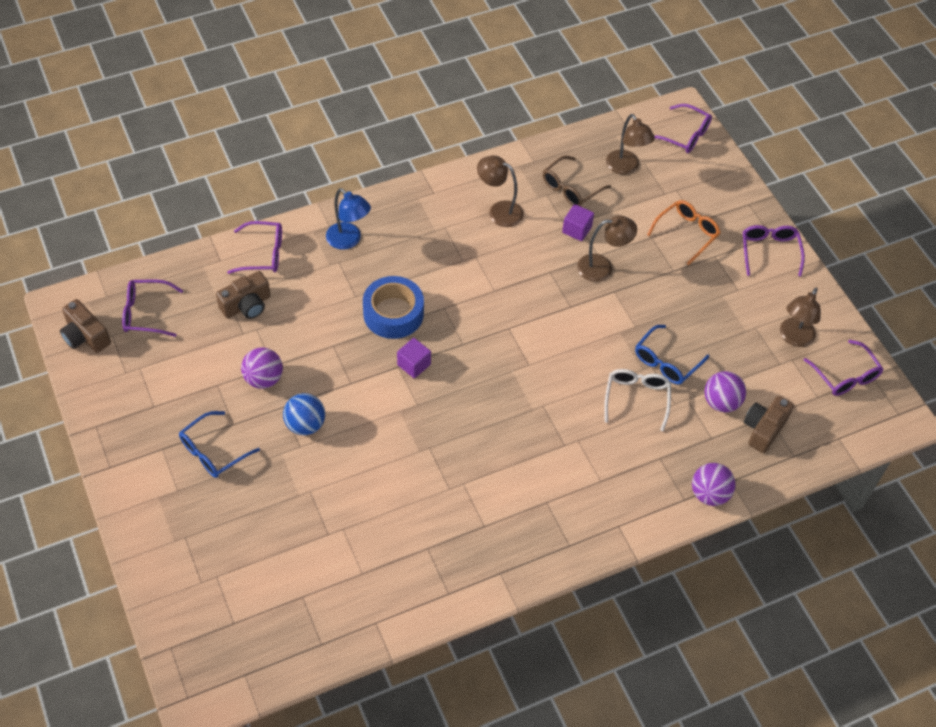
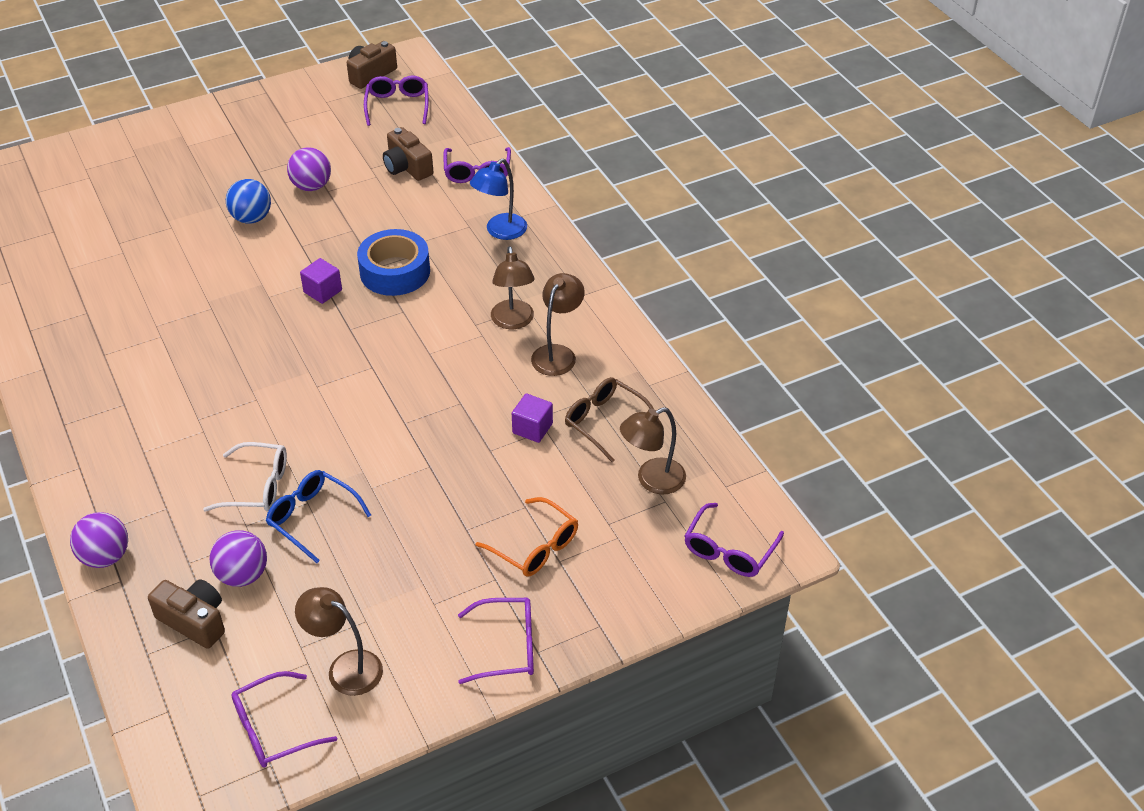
camera: 90 degrees right, 10 degrees down
(213, 452) = (227, 162): blue glasses -> none
(602, 267) = (469, 454): brown lamp -> brown lamp (513, 322)

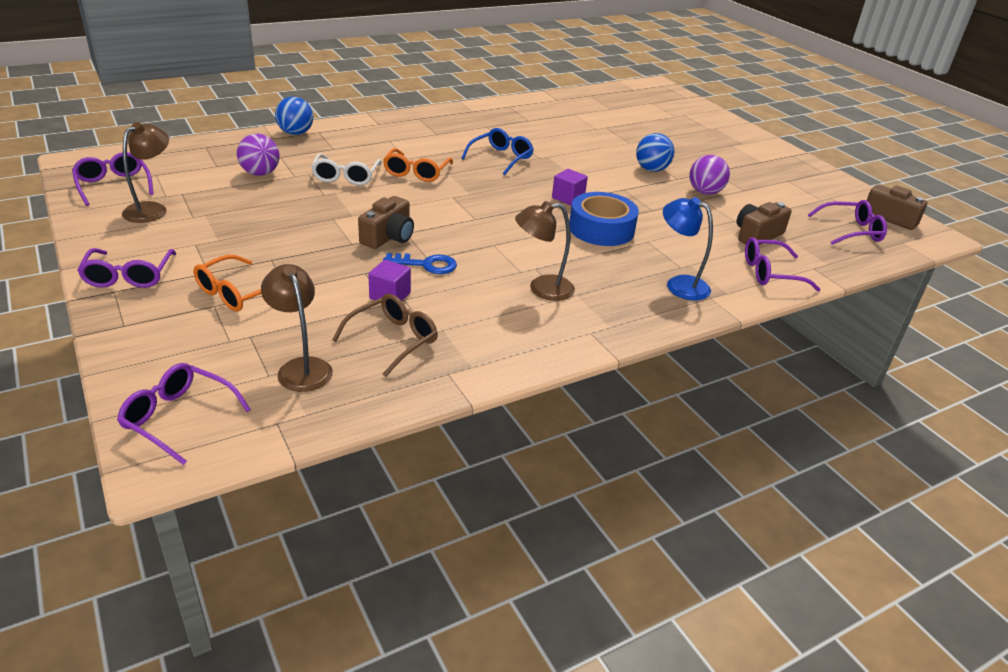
camera: 85 degrees right, 10 degrees down
(105, 557) = (295, 133): purple ball -> blue ball
(194, 621) = (226, 159): brown camera -> brown camera (388, 237)
(248, 420) = (416, 172): none -> orange glasses
(312, 518) = (307, 196): blue glasses -> blue glasses (501, 158)
(472, 403) = (426, 265): none -> blue key
(557, 353) = (496, 314): brown lamp -> none

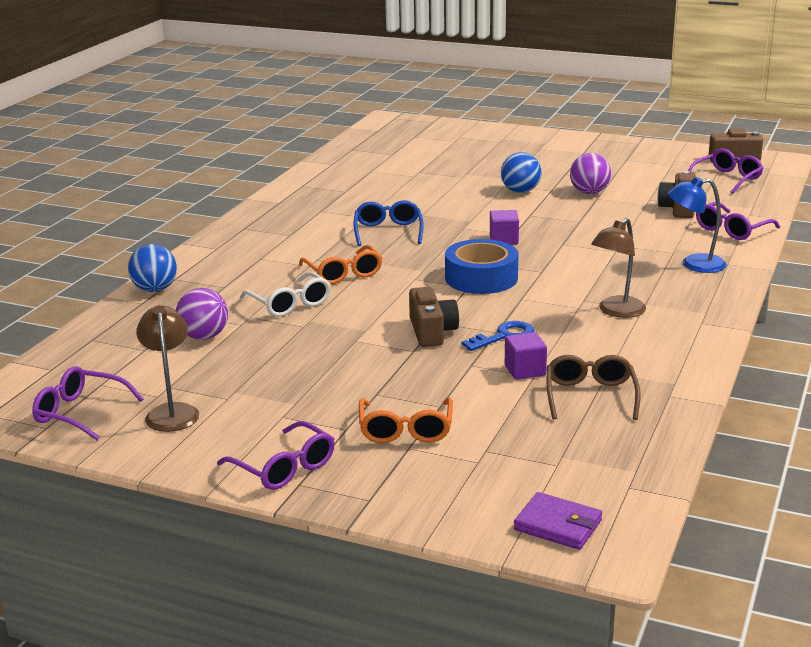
camera: 35 degrees left, 10 degrees down
(178, 418) = (558, 525): purple glasses -> purple wallet
(301, 367) = (568, 447): brown lamp -> none
(601, 229) = (572, 251): blue tape -> blue tape (481, 278)

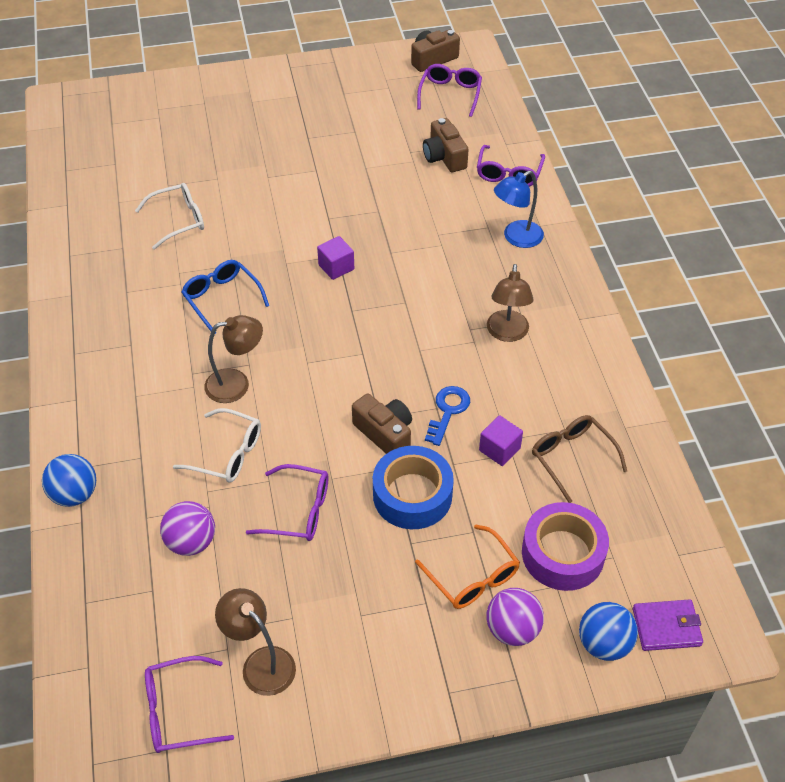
camera: 35 degrees left, 25 degrees up
(284, 468) = (420, 680): purple glasses -> purple glasses (299, 511)
(343, 273) = (236, 384): orange glasses -> brown lamp
(405, 189) = (179, 220): none -> white glasses
(481, 278) = (363, 335): blue tape -> blue tape (412, 495)
(508, 446) = (563, 553): none -> purple tape
(520, 191) = (290, 182): blue ball -> blue ball (604, 644)
(589, 192) = (352, 160): purple ball -> purple ball (512, 629)

